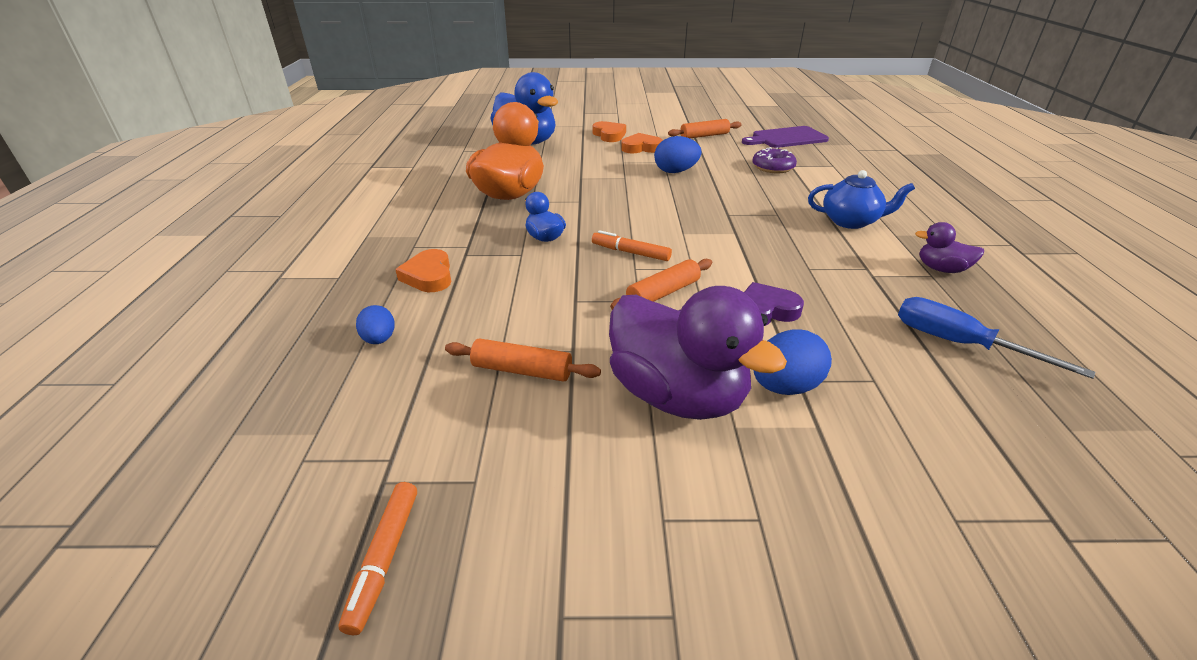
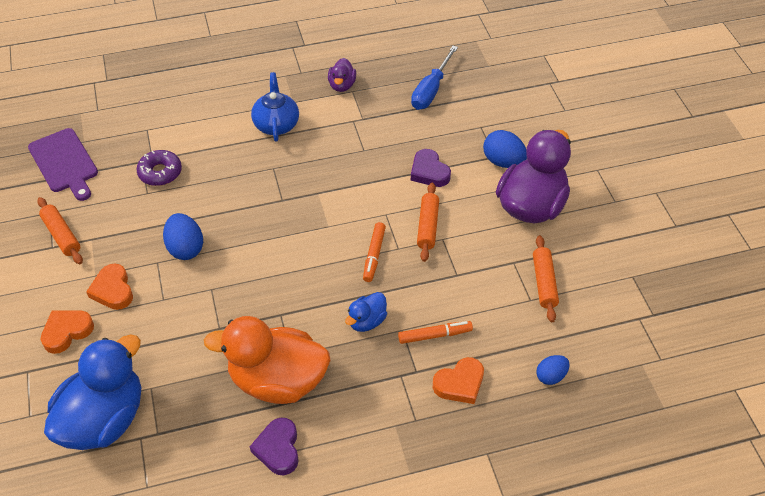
camera: 105 degrees left, 15 degrees up
(384, 559) = (688, 294): orange marker -> orange marker (435, 335)
(448, 189) = (278, 449): none -> purple heart
(663, 293) = (427, 226): orange rolling pin -> orange rolling pin turned 60 degrees clockwise

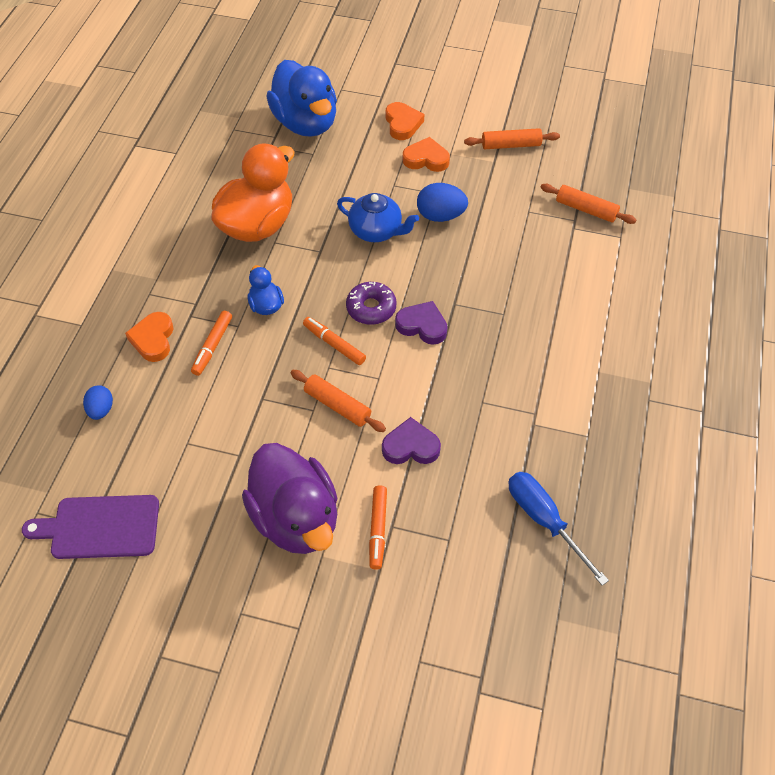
camera: 120 degrees right, 5 degrees up
(64, 163) = (605, 168): purple cutting board -> purple cutting board (100, 527)
(160, 172) = (550, 228): purple donut -> purple donut (371, 308)
(276, 124) = (569, 341): blue teapot -> blue teapot (376, 231)
(278, 449) = (200, 204): purple heart -> purple heart (422, 325)
(342, 85) = (603, 430): purple duck -> none
(503, 162) = (378, 529): blue egg -> orange marker
(544, 282) = (195, 467): orange rolling pin -> orange rolling pin (586, 209)

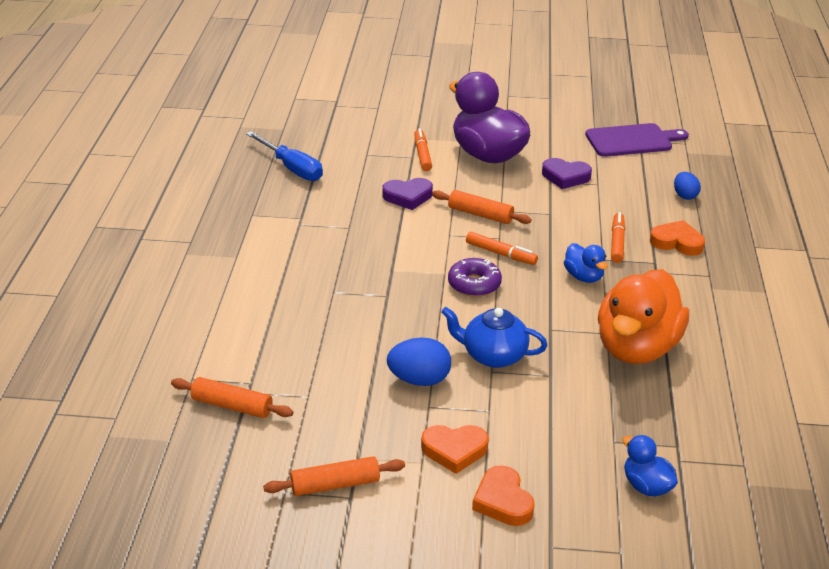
camera: 170 degrees right, 20 degrees down
(153, 339) = (677, 242): orange heart -> orange heart turned 60 degrees counterclockwise
(306, 123) = (646, 486): blue duck -> blue duck, size x0.46
(422, 325) = (417, 275): purple heart -> purple heart (565, 177)

